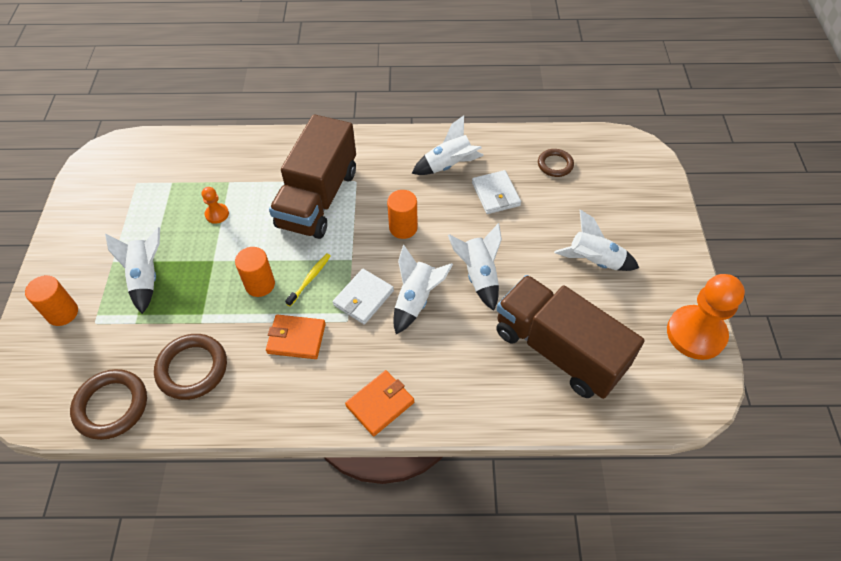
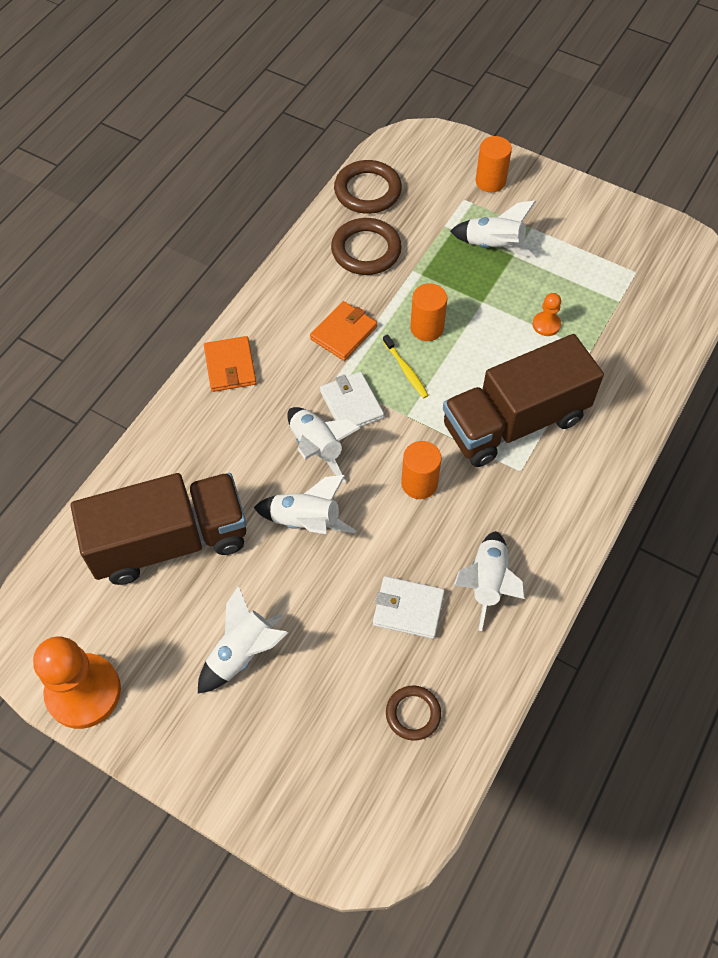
camera: 120 degrees right, 5 degrees up
(318, 198) = (514, 422): brown truck -> brown truck turned 75 degrees counterclockwise

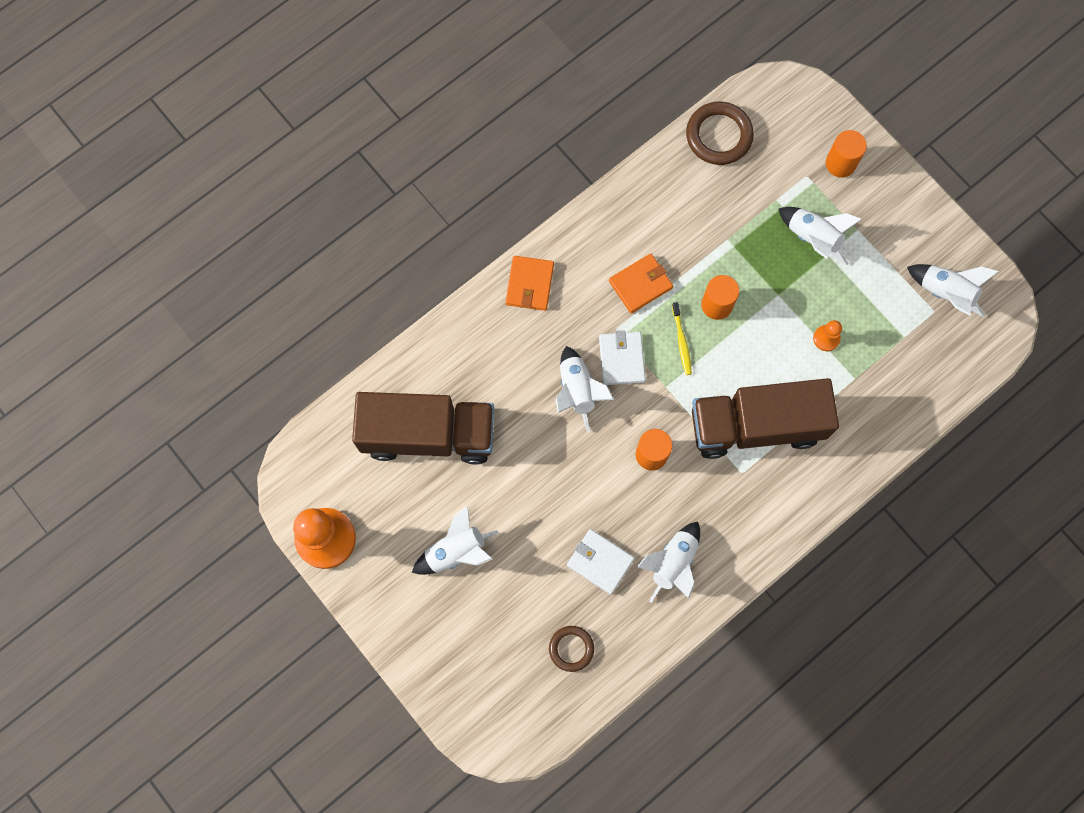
camera: 20 degrees right, 15 degrees up
(306, 521) = (544, 456): white rocket -> white rocket (945, 293)
(366, 250) = (693, 202): brown ring -> none

